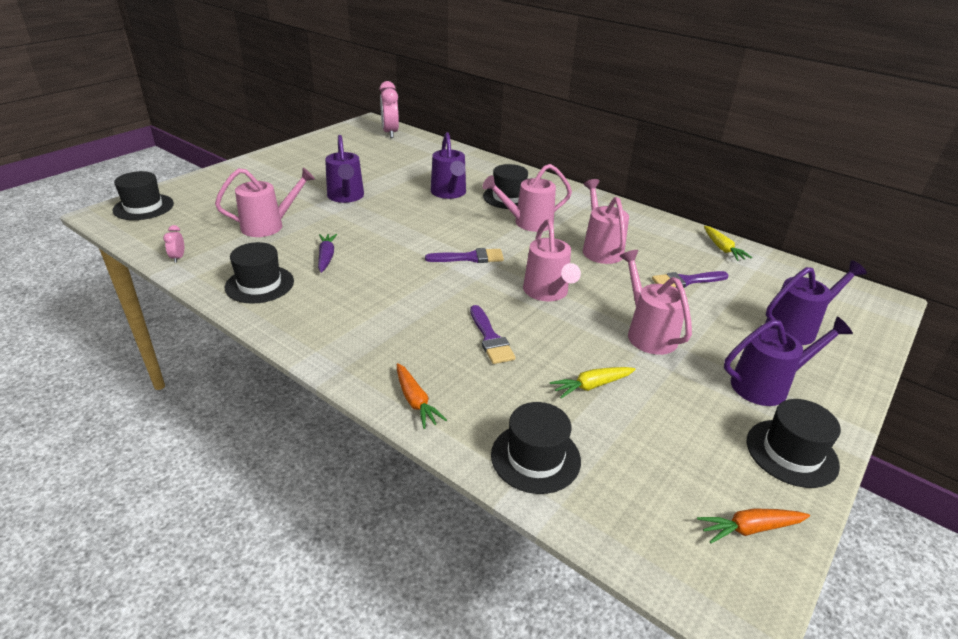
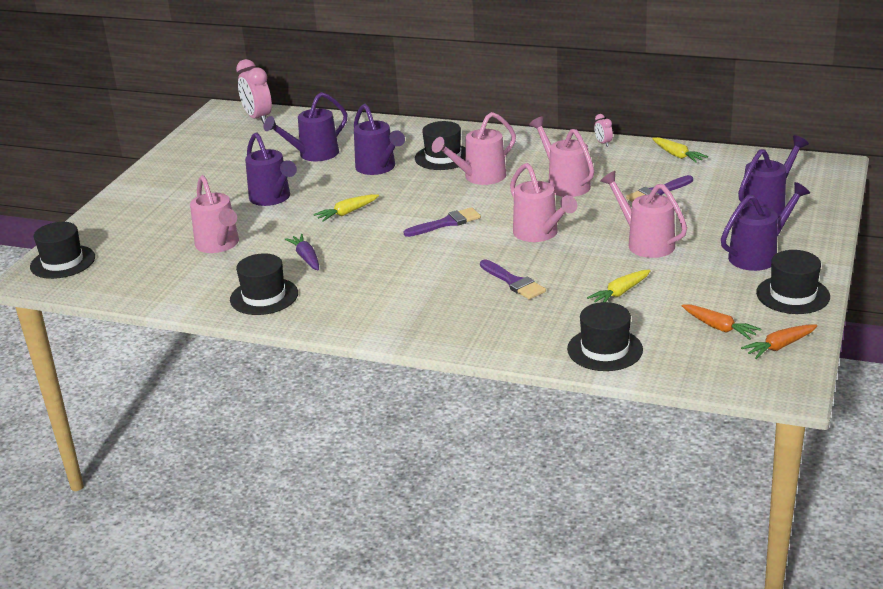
camera: 15 degrees left, 5 degrees down
(178, 258) = (157, 296): pink clock -> pink clock (603, 143)
(269, 226) = (219, 245): pink watering can -> pink watering can turned 105 degrees clockwise
(394, 225) = (347, 213): none -> yellow carrot
(407, 170) = (313, 155): none -> purple watering can
(415, 401) = (484, 341): orange carrot -> orange carrot (718, 327)

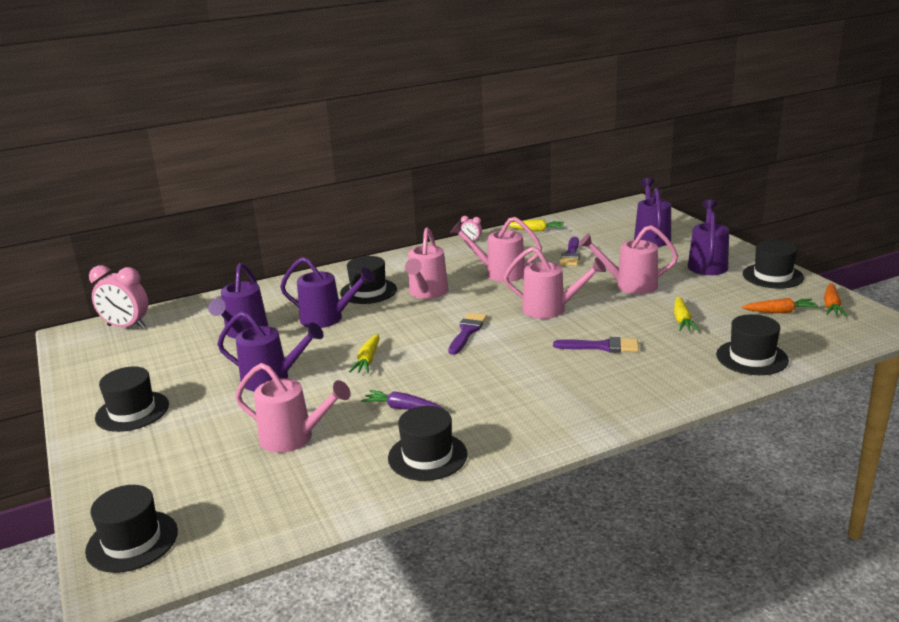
camera: 45 degrees left, 5 degrees down
(173, 183) = (132, 411): none -> black hat

